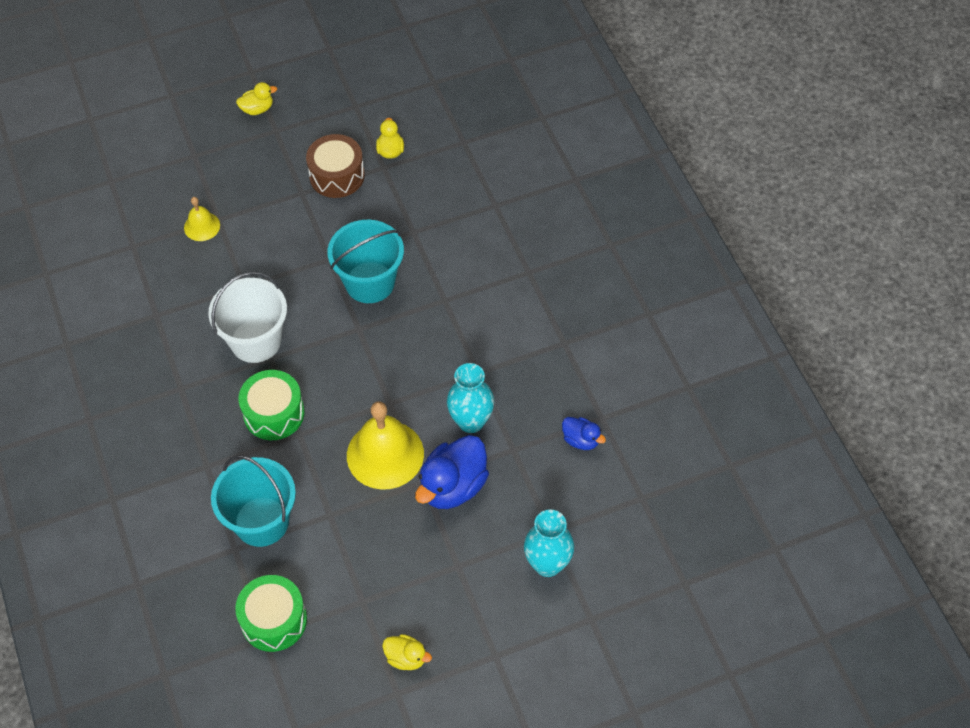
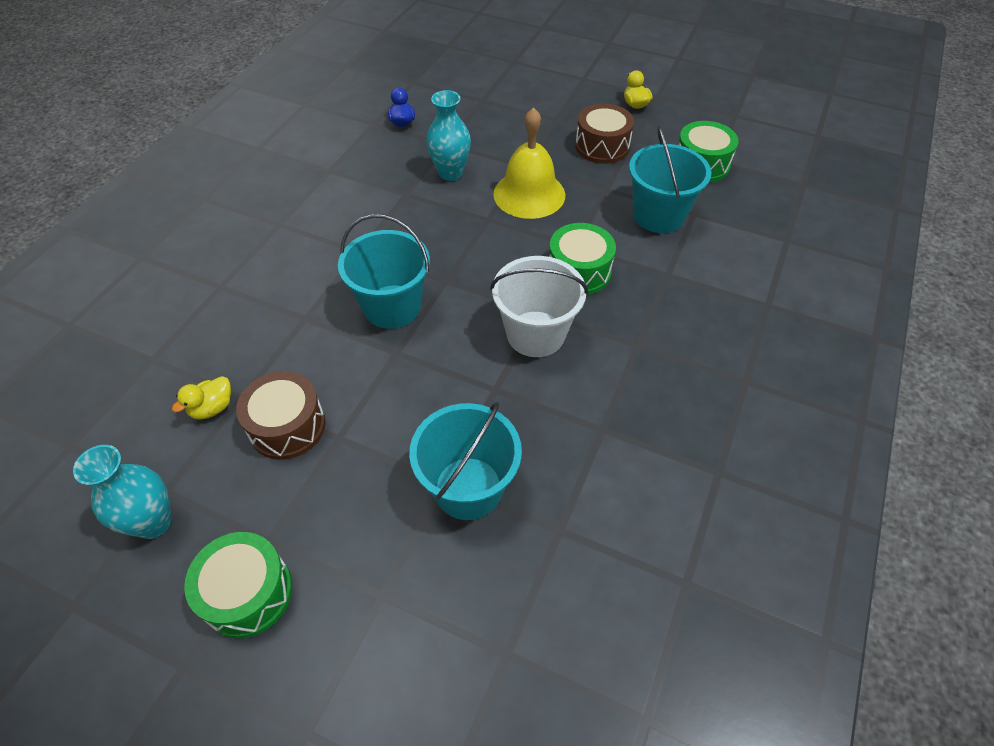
camera: 135 degrees left, 5 degrees down
(202, 226) = (468, 488): yellow bell -> turquoise bucket
(257, 109) = (248, 593): yellow duck -> green drum
(381, 565) = (602, 146): none -> brown drum
(453, 486) = (508, 151): blue duck -> none
(547, 564) = (504, 90): turquoise vase -> turquoise vase (153, 522)

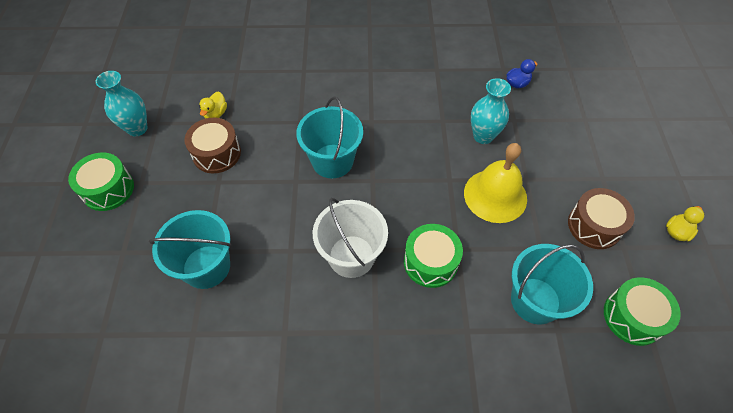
camera: 65 degrees right, 5 degrees up
(212, 408) = (216, 114): yellow duck -> yellow duck turned 90 degrees counterclockwise

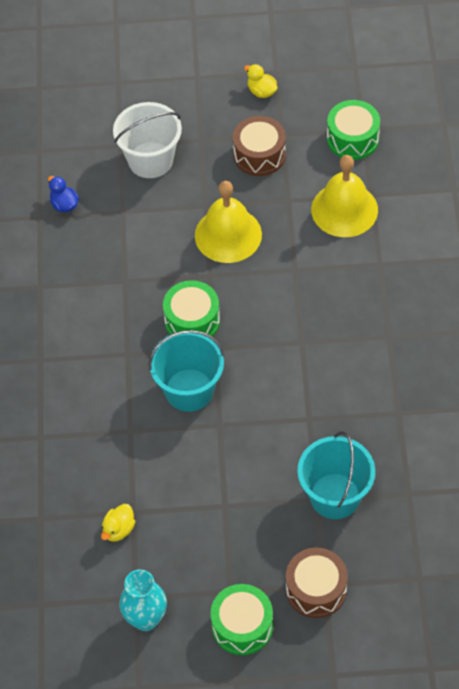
camera: 90 degrees left, 0 degrees up
(216, 114) = (118, 529): yellow duck -> yellow duck turned 105 degrees clockwise
(216, 153) = (183, 516): brown drum -> brown drum (316, 589)
(351, 256) = (311, 362): white bucket -> white bucket (150, 160)
(430, 262) = (311, 293): green drum -> green drum (192, 320)
(483, 136) = (147, 242): turquoise vase -> none
(535, 300) = (344, 209): turquoise bucket -> yellow bell

